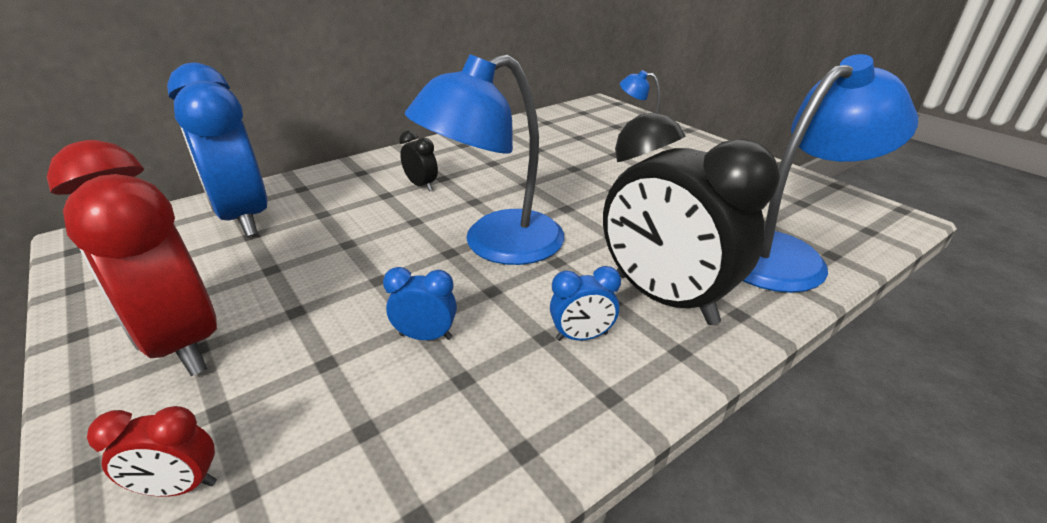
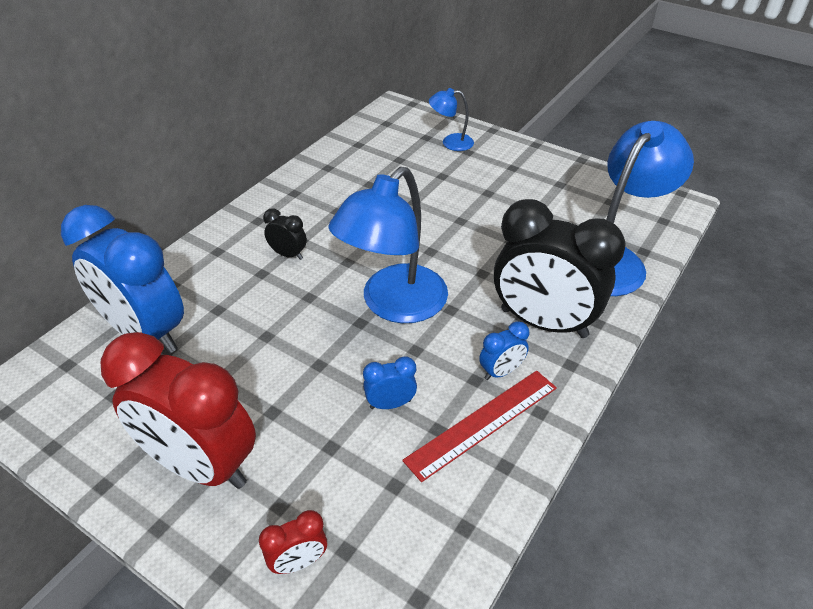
camera: 20 degrees left, 10 degrees up
(524, 388) = (483, 423): none -> red ruler

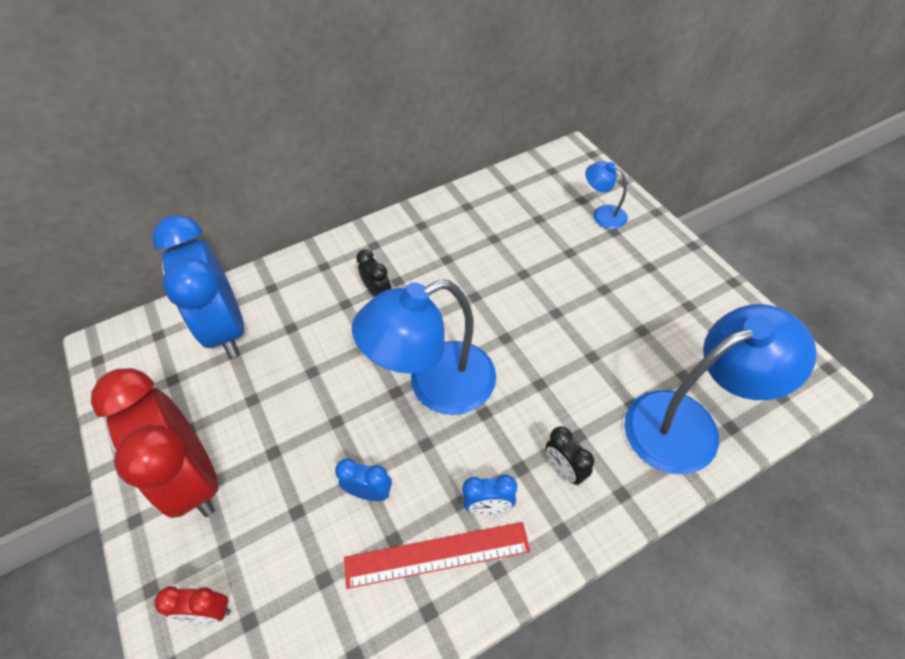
camera: 30 degrees right, 10 degrees up
(543, 323) = (564, 469): black clock -> black clock, size x0.42

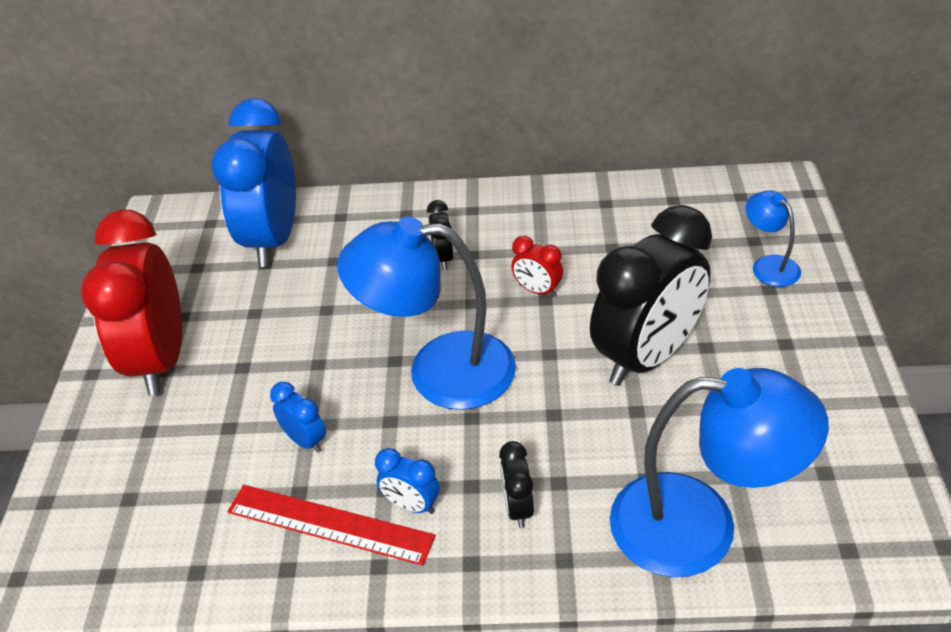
camera: 30 degrees right, 10 degrees down
(209, 612) = (102, 474): red clock -> red clock (537, 290)
(572, 312) = (646, 357): none -> black clock

